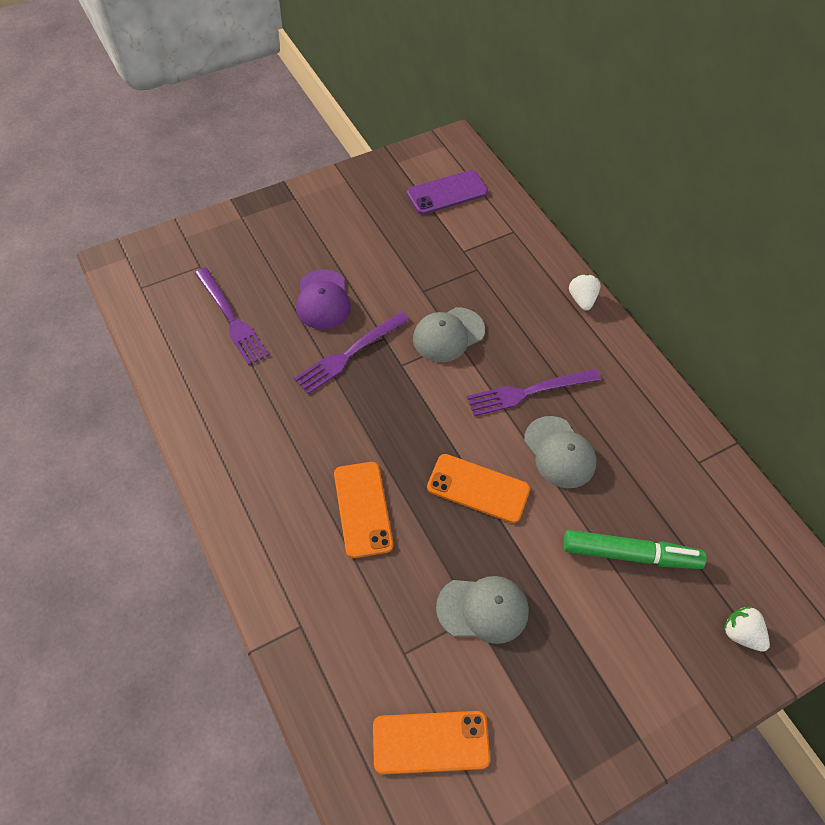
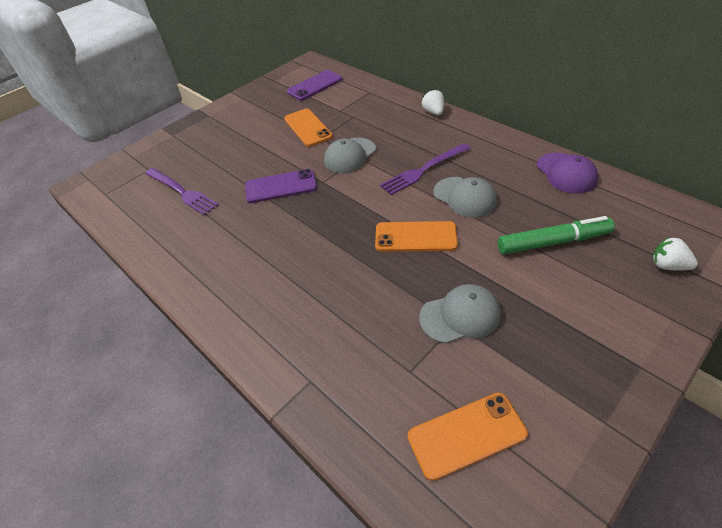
camera: 10 degrees left, 10 degrees down
(323, 300) = (249, 162): purple cap -> purple cap (566, 173)
(349, 354) = (281, 186): purple fork -> purple phone
(363, 509) = (330, 278): orange phone -> orange phone (308, 128)

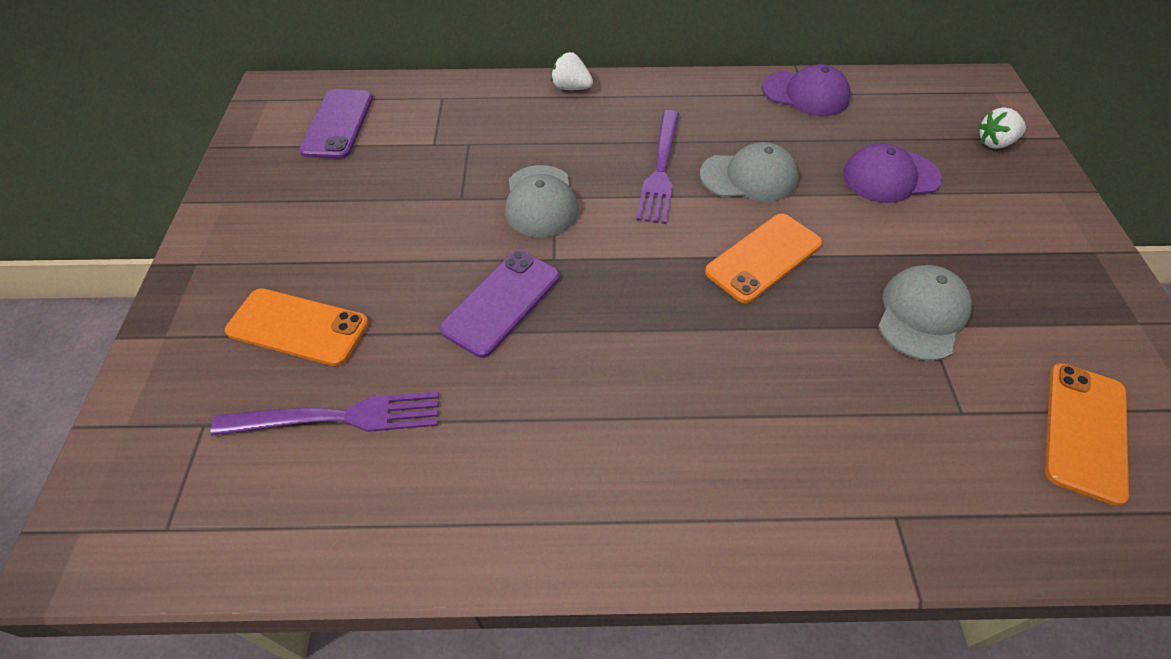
camera: 50 degrees left, 5 degrees up
(308, 128) = (419, 194): orange phone -> orange phone (298, 327)
(553, 242) = (890, 177): green marker -> purple cap

